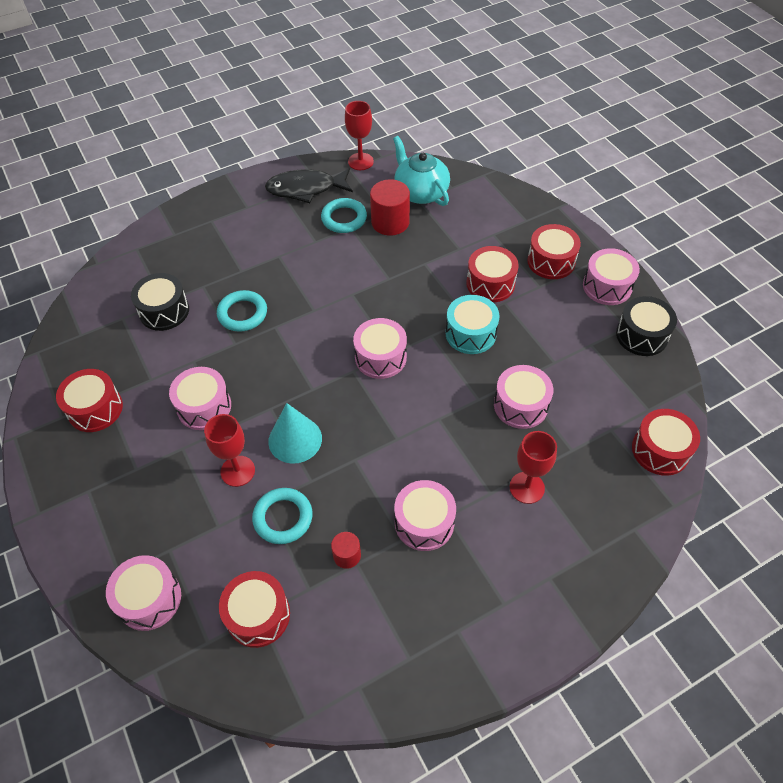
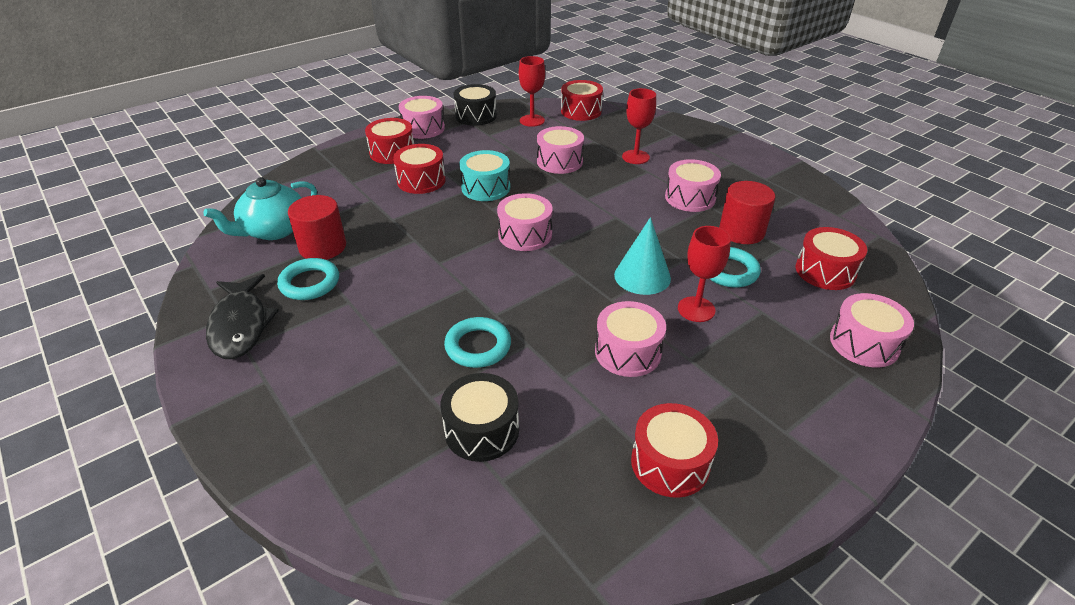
camera: 100 degrees left, 15 degrees down
(347, 555) = (741, 231): red cylinder -> red cylinder, size x1.84
(360, 161) = (197, 282): red goblet -> red goblet (532, 120)

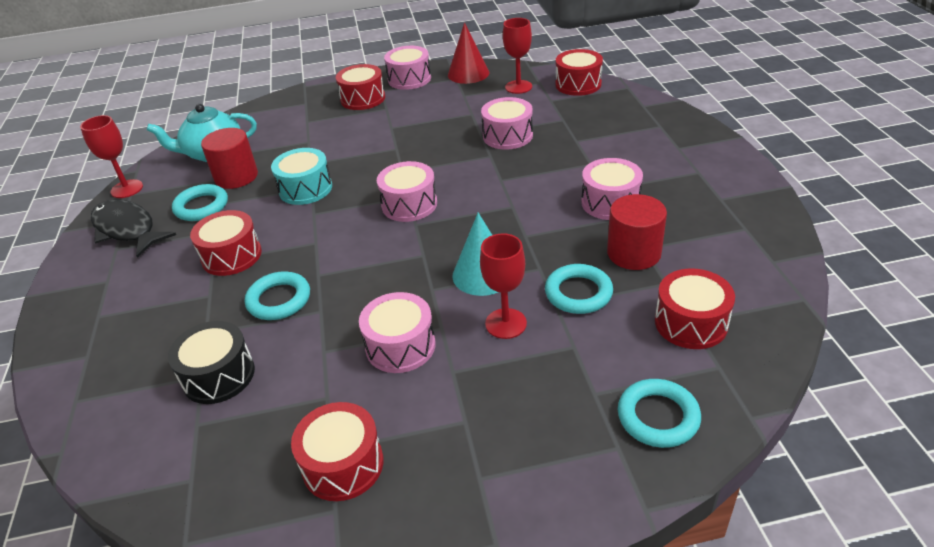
camera: 30 degrees right, 0 degrees up
(240, 325) = (127, 229): black fish -> black fish turned 120 degrees clockwise
(421, 181) = (364, 131): red drum -> red drum (231, 256)
(476, 116) = (468, 73): black drum -> red cone
(486, 188) = (414, 149): turquoise drum -> turquoise drum (305, 189)
(635, 157) = (591, 145): red goblet -> red goblet (127, 189)
(864, 343) = (658, 417): pink drum -> turquoise ring

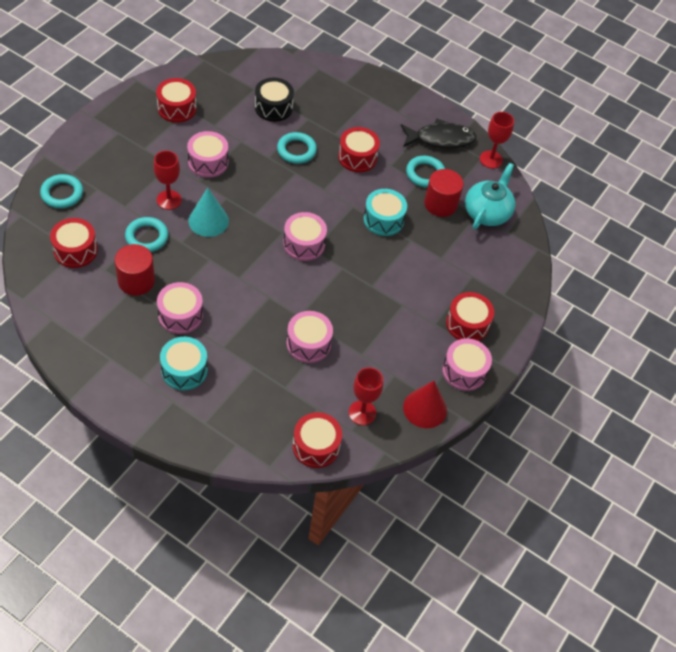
camera: 125 degrees right, 15 degrees up
(647, 162) = (184, 370): none -> turquoise drum

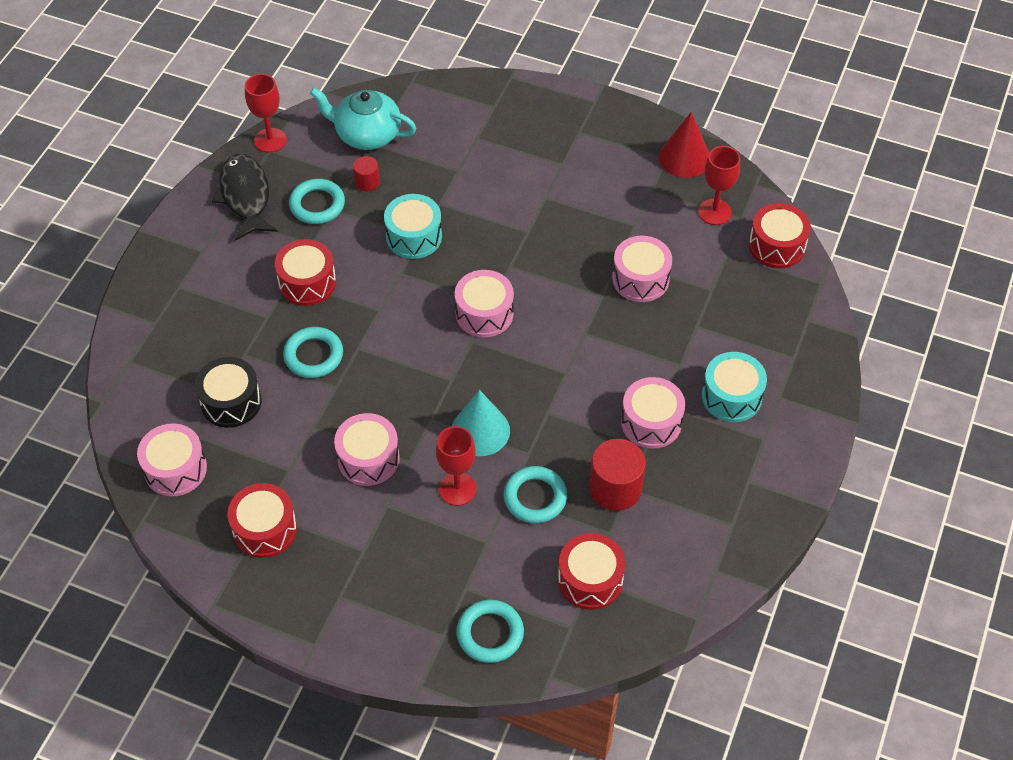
camera: 95 degrees left, 0 degrees up
(440, 204) = (367, 182): red cylinder -> red cylinder, size x0.54
(464, 371) = (619, 130): pink drum -> pink drum (175, 469)
(467, 324) = (551, 134): red drum -> none

